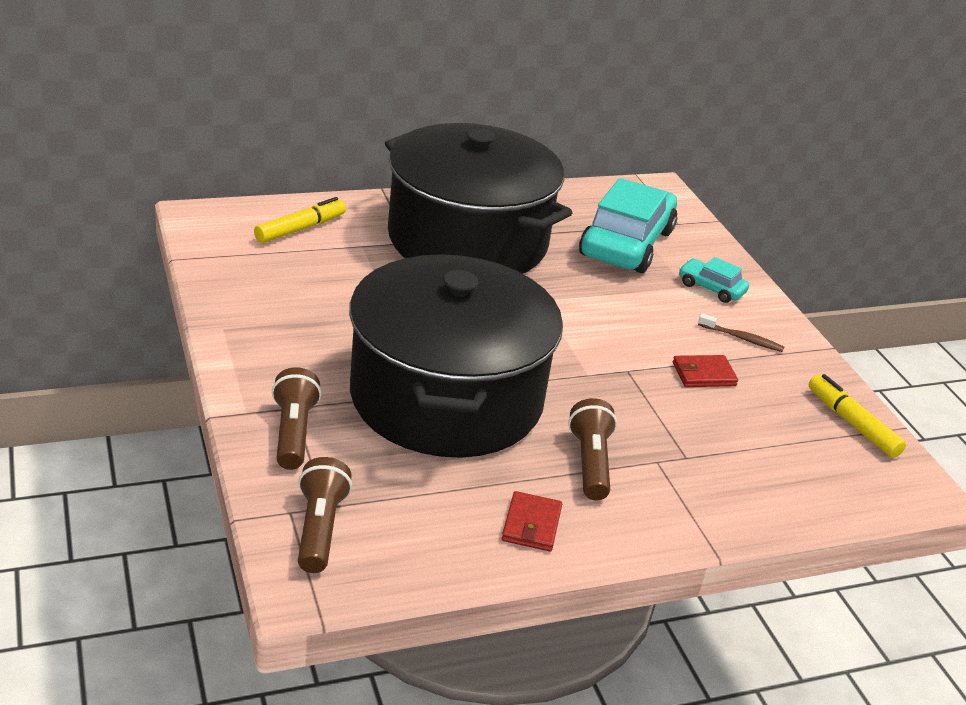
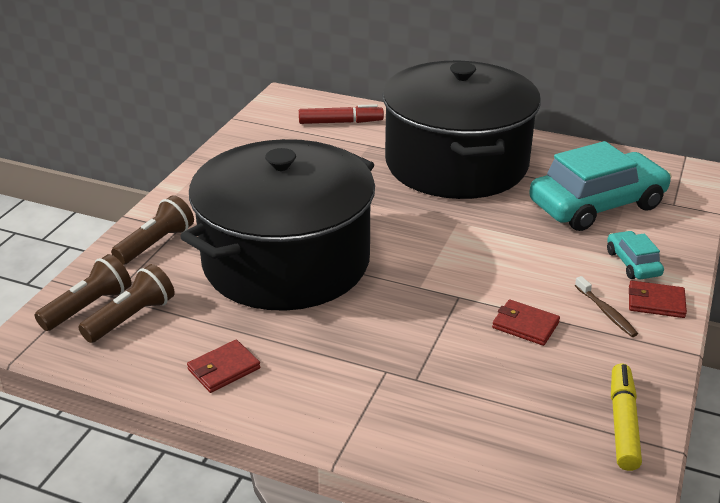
camera: 45 degrees right, 0 degrees up
(300, 229) = (340, 122): yellow marker -> red marker
(590, 463) = (329, 348): brown flashlight -> brown flashlight (131, 318)
(762, 316) = (656, 302): none -> red wallet

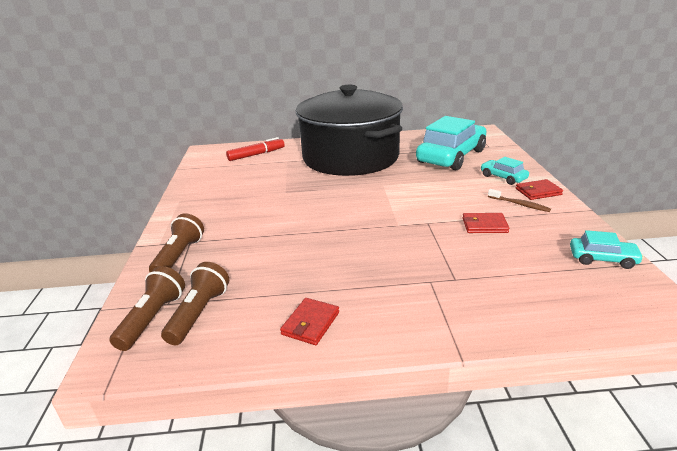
camera: 25 degrees left, 5 degrees down
(286, 261) = (292, 237): black pot -> none
(622, 423) = (602, 259): yellow marker -> turquoise car

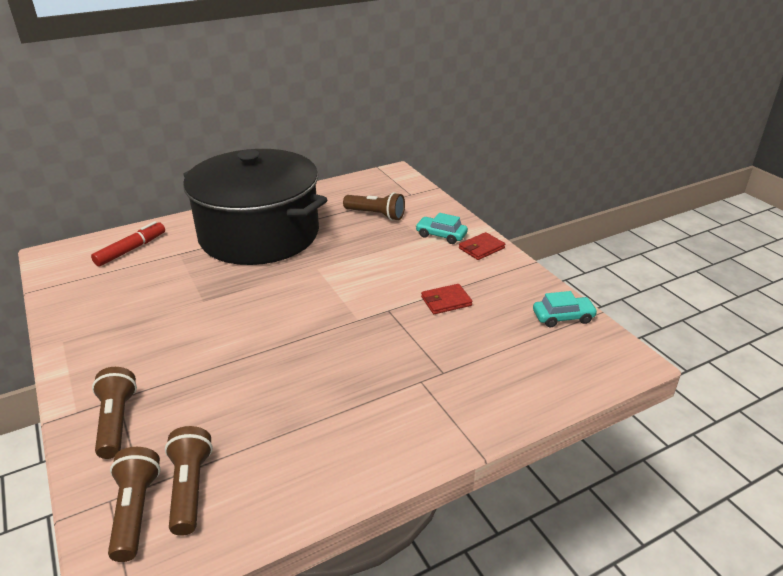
camera: 25 degrees left, 5 degrees up
(310, 323) = (323, 463): red wallet -> none
(451, 156) = (376, 215): turquoise car -> brown flashlight
(519, 204) = (470, 268): brown toothbrush -> none

